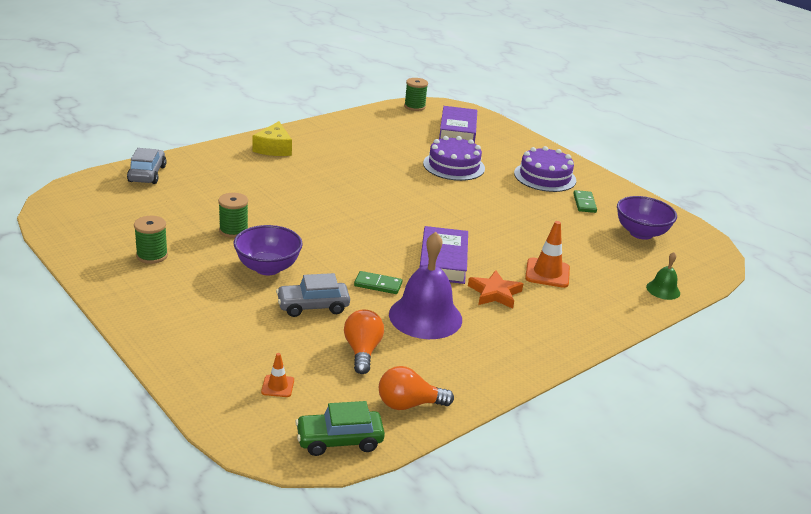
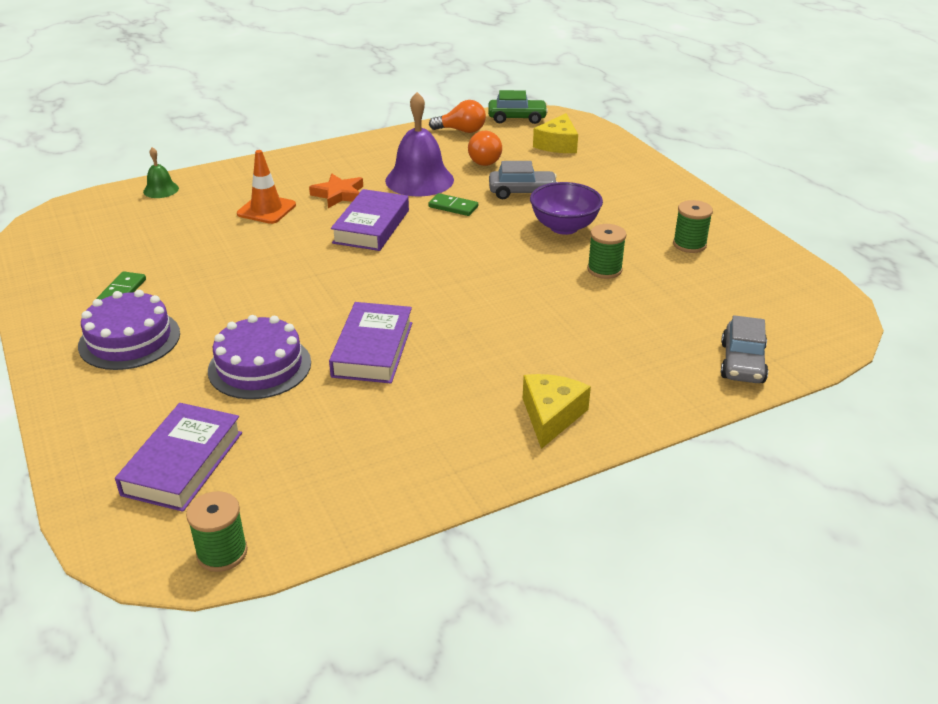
camera: 165 degrees left, 5 degrees up
(277, 386) = (557, 144): orange traffic cone -> yellow cheese
(391, 175) = (373, 349): none -> purple book
(641, 233) = (100, 247): purple bowl -> none

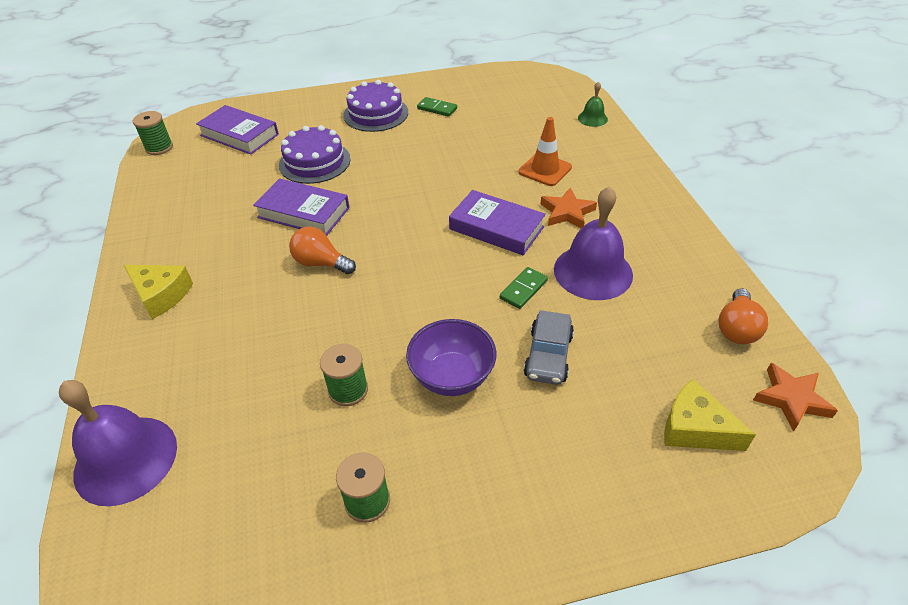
camera: 105 degrees right, 10 degrees up
(486, 160) = (643, 337): orange light bulb -> orange light bulb (321, 263)
(517, 118) = (791, 399): green car -> orange star
(742, 363) = (126, 459): grey car -> purple bell

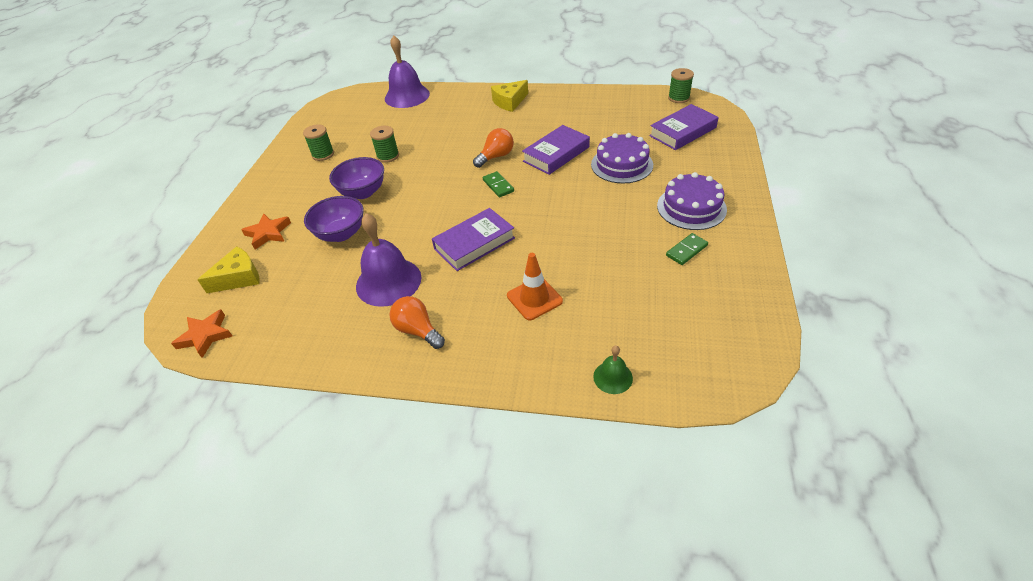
camera: 115 degrees right, 0 degrees up
(523, 289) = (401, 239): green domino -> green domino (498, 186)
(548, 355) = (341, 234): grey car -> purple bowl
(567, 212) = (464, 292): orange star -> orange star (268, 233)
(736, 328) = (273, 339): orange light bulb -> orange light bulb (417, 330)

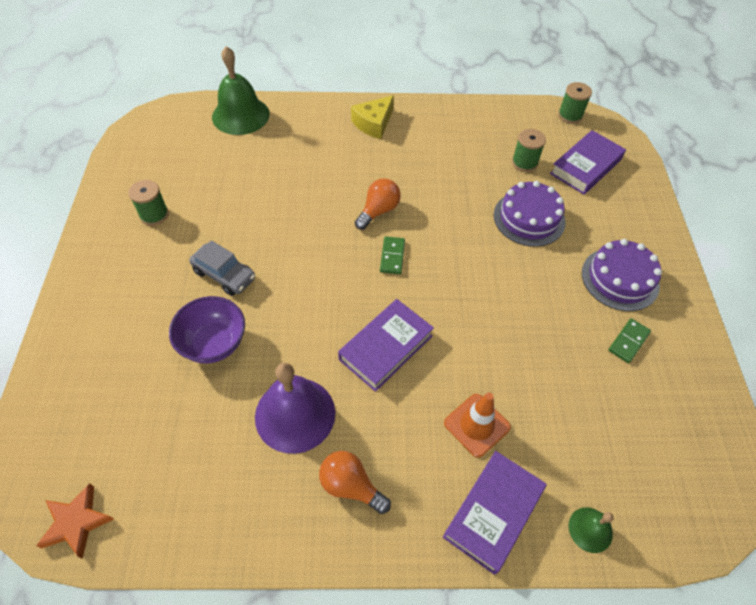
camera: 15 degrees left, 10 degrees up
(239, 277) = (96, 424): yellow cheese -> none
(268, 233) = (115, 349): orange star -> none
(363, 192) = (224, 275): purple bowl -> grey car
(388, 156) = (241, 214): green spool -> green spool (524, 163)
(407, 96) = (240, 115): purple bell -> green bell
(498, 186) = (392, 256): green domino -> green domino turned 45 degrees clockwise
(556, 154) = (449, 205): purple book -> purple book (493, 513)

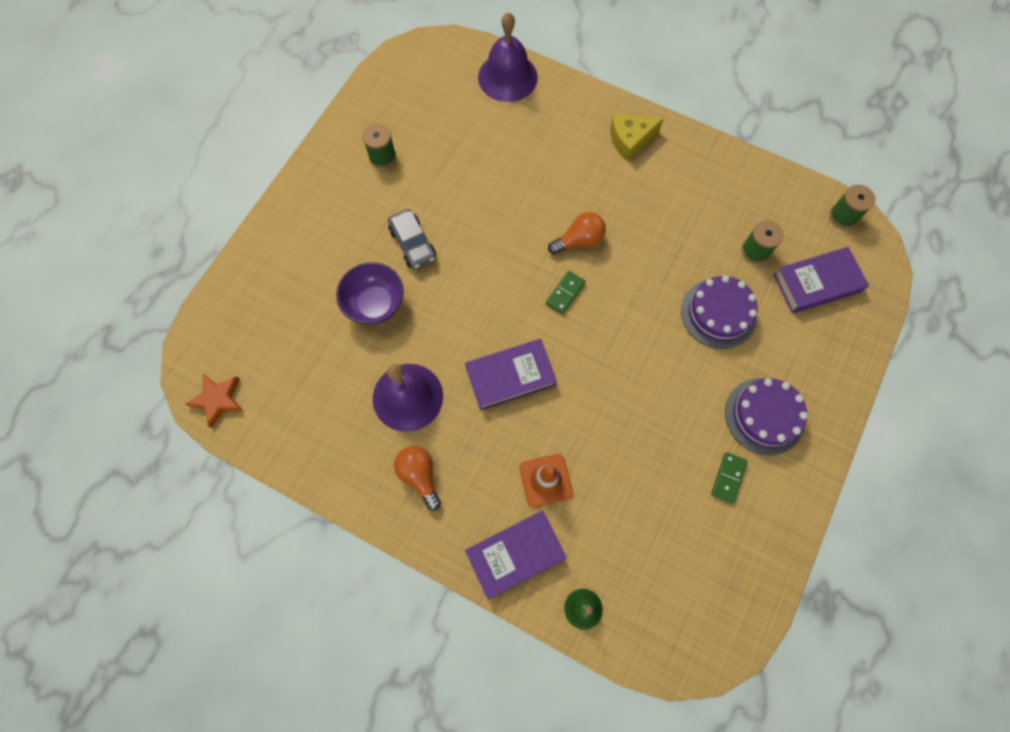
camera: 30 degrees right, 15 degrees up
(240, 115) = (507, 77): green bell -> purple bell
(628, 341) = (728, 478): green domino -> green domino turned 45 degrees counterclockwise

